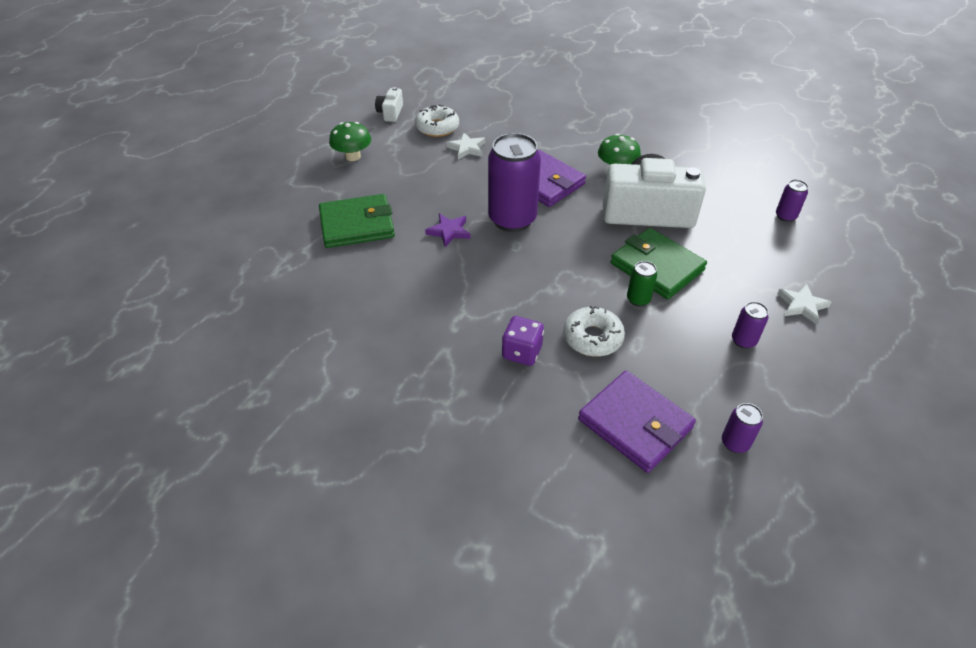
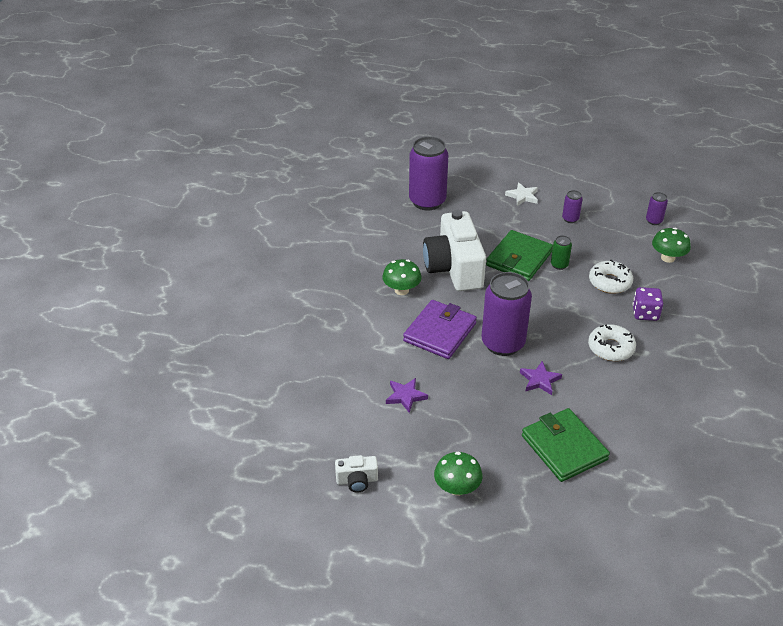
camera: 105 degrees left, 5 degrees down
(437, 127) = (374, 429): white donut -> white donut (611, 348)
(467, 148) = (405, 396): white star -> purple star
(635, 424) = (667, 258): purple wallet -> green mushroom
(785, 216) = (427, 201): purple can -> purple can, size x2.24

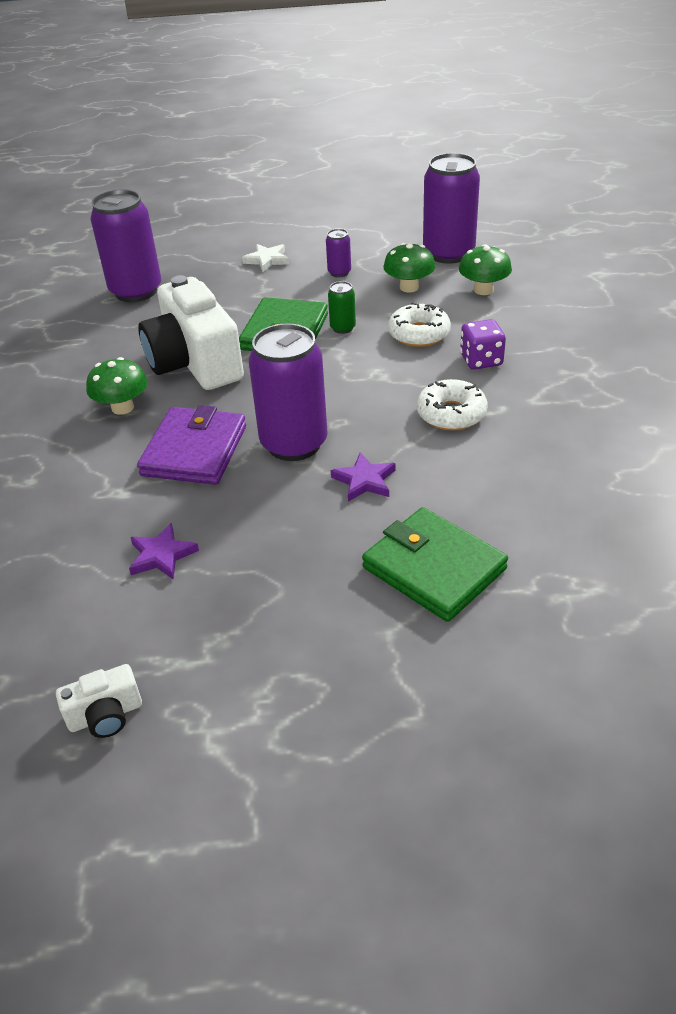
camera: 15 degrees left, 0 degrees up
(457, 488) = (283, 679): green mushroom -> green mushroom (409, 287)
(654, 221) = (448, 253): purple can -> purple can, size x2.24

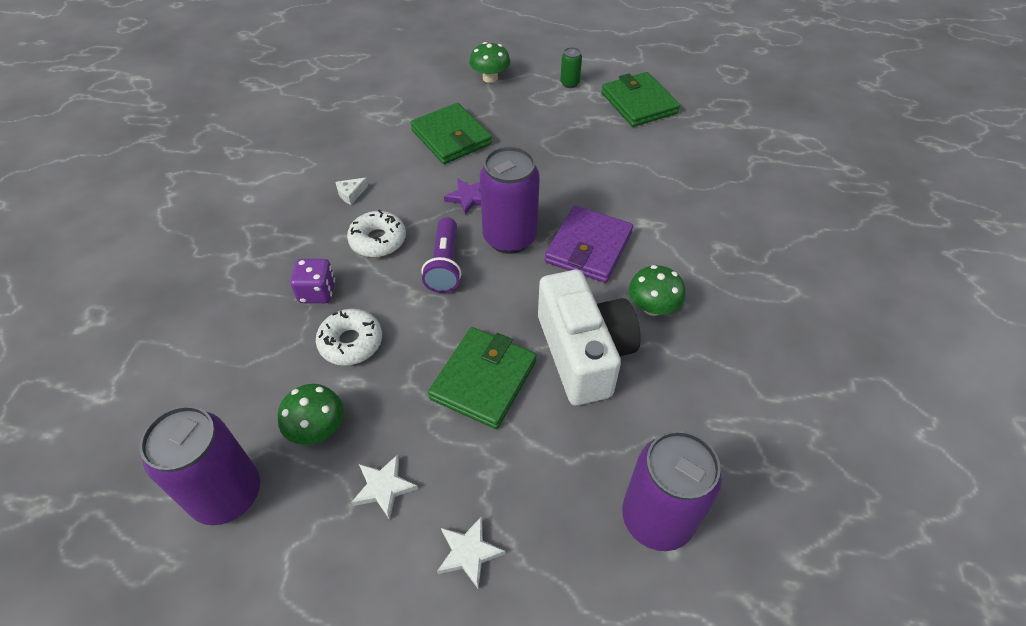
camera: 170 degrees left, 10 degrees up
(105, 715) = (638, 103): white camera -> green wallet
(161, 555) = (613, 173): purple star -> none
(339, 272) = (384, 487): purple can -> white star
(342, 328) = (421, 371): green can -> green can (569, 83)
(360, 404) = (444, 265): none -> purple flashlight
(483, 290) = (242, 400): green mushroom -> green mushroom (490, 78)
(524, 457) = (351, 194): none -> white cheese

